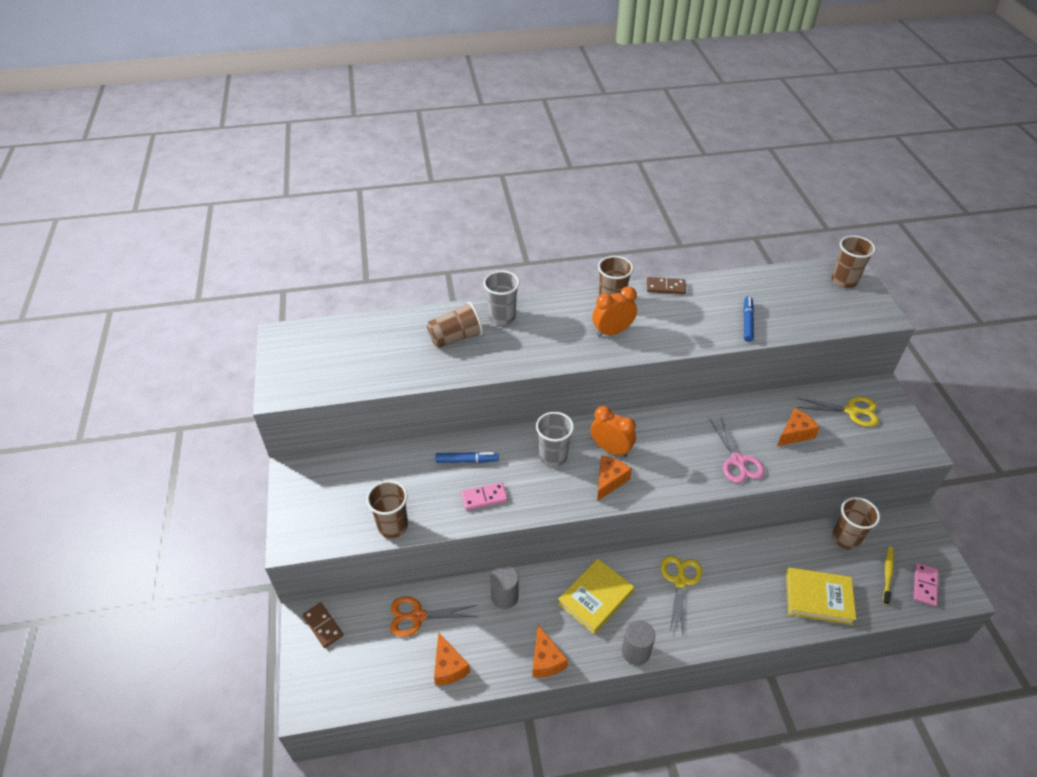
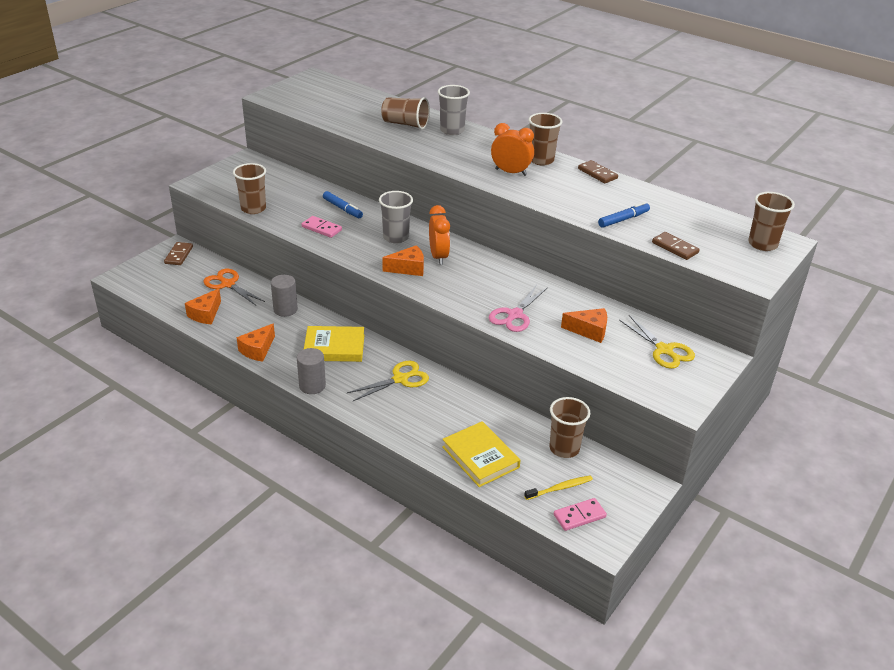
camera: 45 degrees right, 10 degrees down
(811, 325) = (675, 248): none -> brown domino

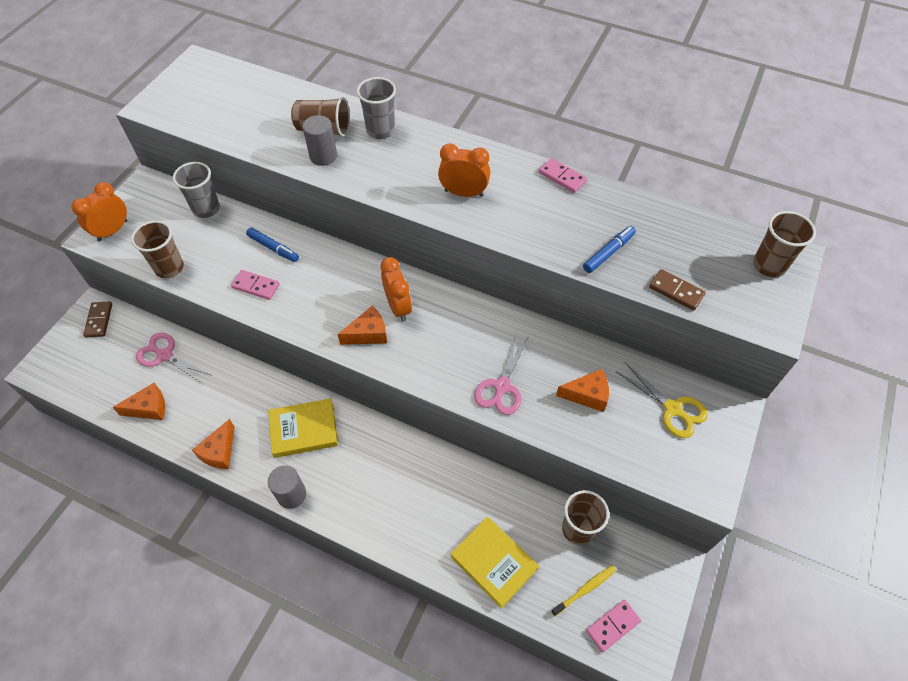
camera: 10 degrees left, 20 degrees up
(205, 314) = (149, 408): orange cheese -> orange cheese turned 120 degrees counterclockwise
(213, 182) = (112, 231): none -> orange clock
(228, 284) = (165, 355): orange scissors -> pink scissors
(285, 309) = (238, 382): grey cylinder -> grey cylinder (323, 156)
(396, 237) = (344, 285): grey cup -> grey cup (206, 209)
(400, 379) = (385, 463): yellow scissors -> none
(541, 160) = (494, 165): brown cup -> none
(597, 174) = (562, 177): brown domino -> pink domino

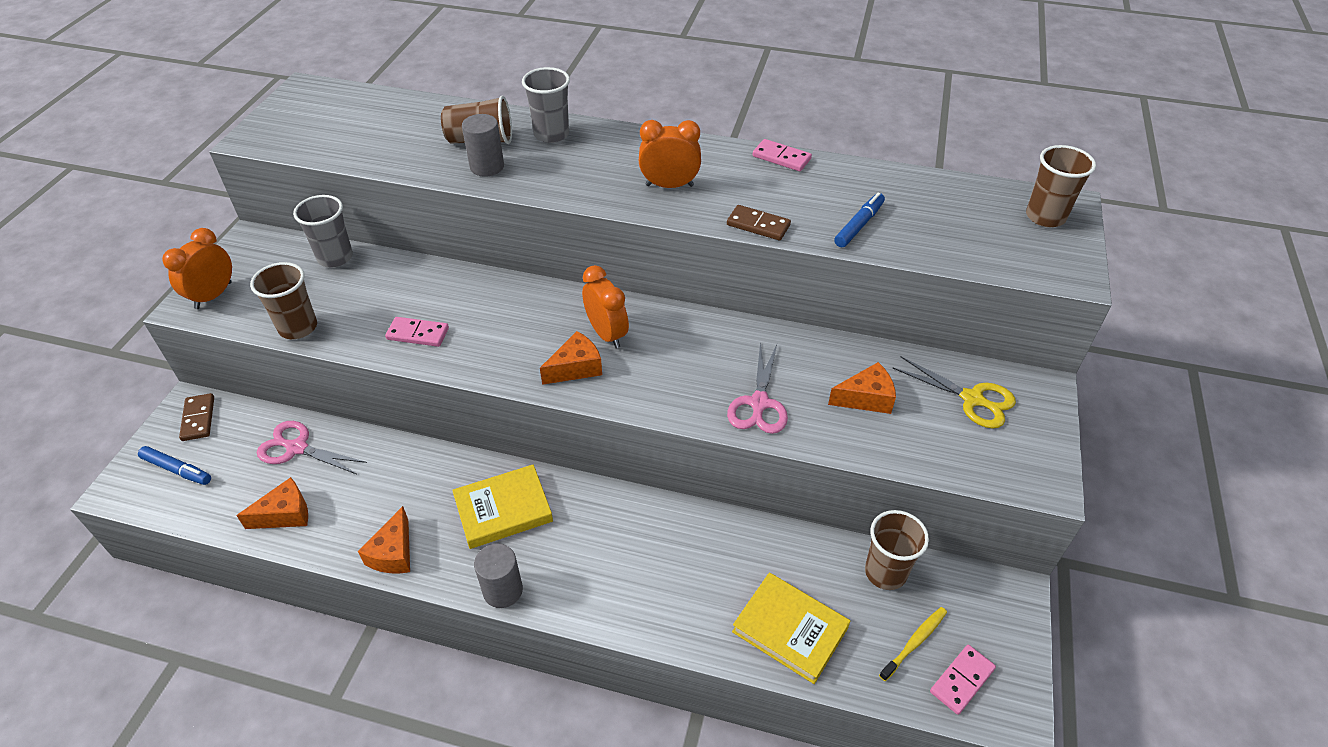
camera: 10 degrees left, 10 degrees down
(273, 248) = (432, 290): blue marker -> blue marker (177, 470)
(676, 291) = (949, 254): brown domino -> brown domino (758, 225)

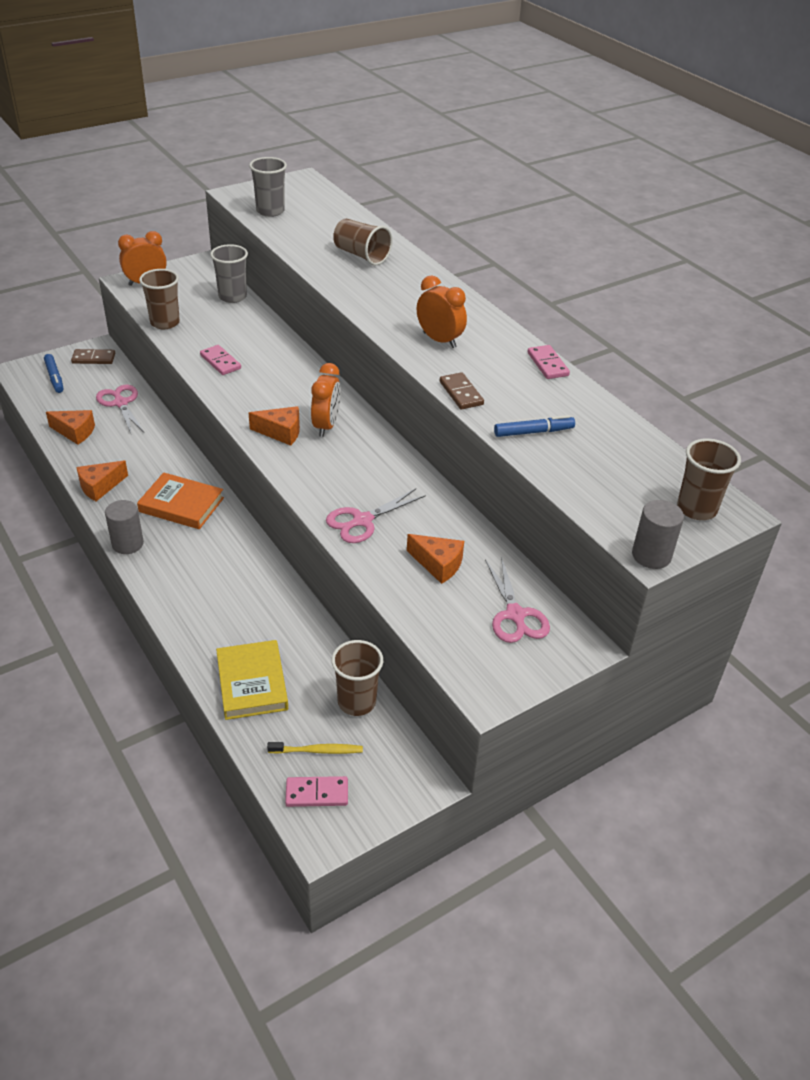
camera: 40 degrees right, 5 degrees down
(198, 419) = (93, 358): brown domino -> brown domino turned 60 degrees clockwise
(487, 167) = (342, 272): grey cylinder -> grey cylinder (651, 555)
(503, 509) = (181, 505): yellow book -> orange book
(551, 134) = (410, 273): grey cup -> grey cup (270, 211)
(972, 399) = (515, 615): yellow scissors -> pink scissors

